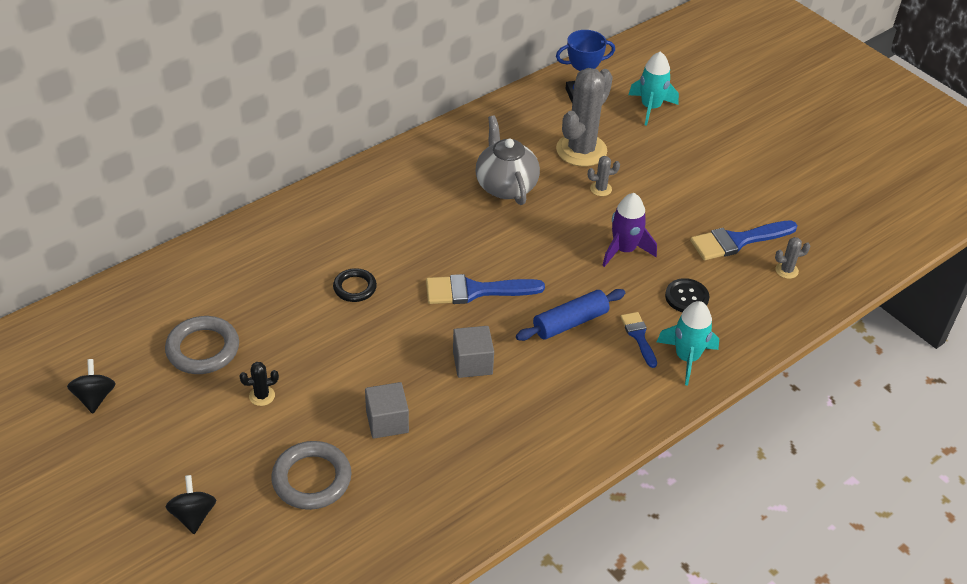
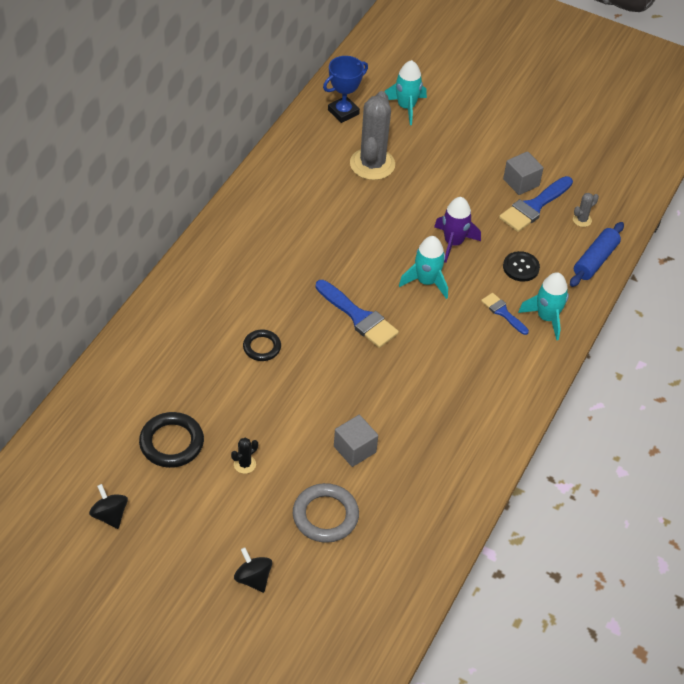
camera: 25 degrees left, 5 degrees up
(203, 349) = (171, 443): grey ring -> black ring
(472, 363) = (391, 378): grey cube -> grey cube (521, 182)
(475, 291) = (359, 317): blue brush -> blue brush turned 105 degrees counterclockwise
(505, 186) = (330, 216): grey teapot -> none
(570, 279) = (426, 282): none -> turquoise rocket
(570, 322) = (446, 319): blue rolling pin -> blue rolling pin (595, 260)
(601, 189) = (406, 195): grey cactus -> none

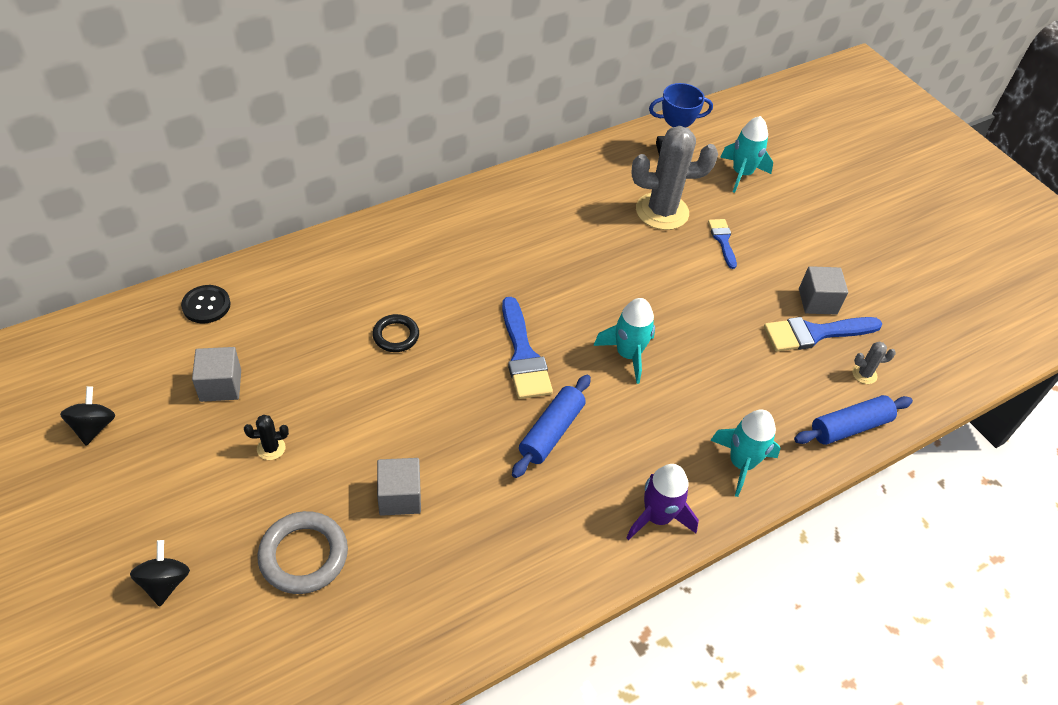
camera: 30 degrees right, 0 degrees up
(171, 443) = (220, 385): black ring -> grey cube
(372, 164) = (662, 211): grey cactus -> grey cactus turned 45 degrees clockwise
(416, 358) = (551, 432): none -> blue rolling pin
(453, 243) = (690, 328): purple rocket -> purple rocket (657, 517)
(503, 312) = (692, 431): blue brush -> blue brush (722, 240)
(521, 267) = (751, 391): black button -> black button (206, 305)

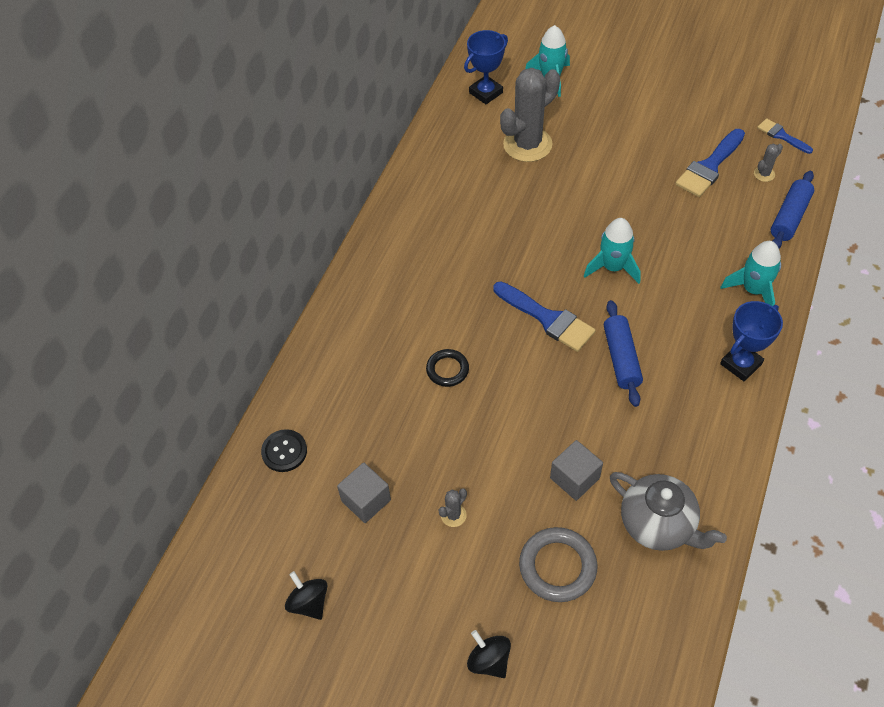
camera: 30 degrees left, 5 degrees up
(271, 448) = (453, 515): black cactus -> grey cactus
(426, 591) = (658, 524): none -> grey teapot
(657, 517) = (740, 364): purple rocket -> blue trophy
(722, 240) = (588, 139): blue brush -> blue brush (781, 136)
(817, 301) = (689, 142): grey cube -> none

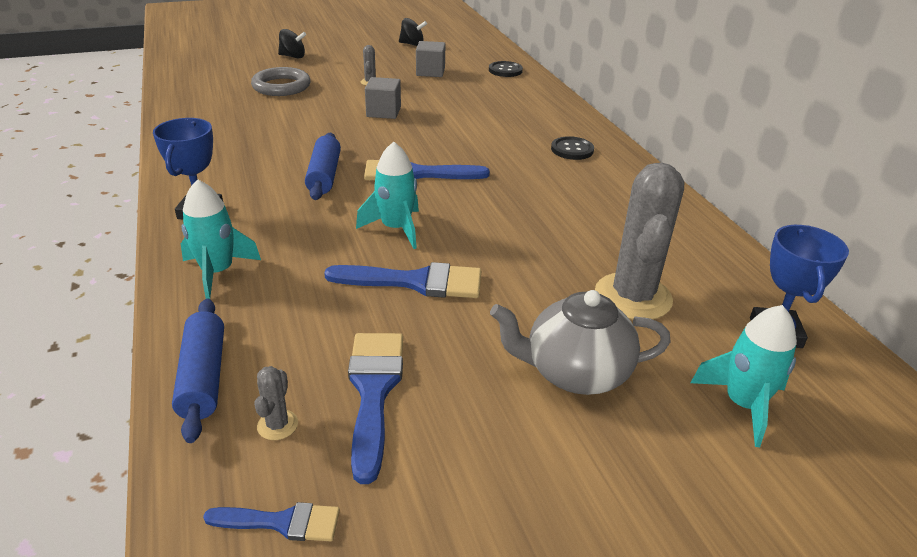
camera: 135 degrees right, 20 degrees down
(396, 279) = (572, 150): none -> black button
(447, 370) = (458, 125): black ring -> none
(574, 478) = (303, 115): grey cube -> grey cube (383, 112)
(621, 358) = (324, 175): blue rolling pin -> blue rolling pin turned 45 degrees clockwise
(637, 217) = (415, 282): none -> blue brush
(658, 524) = (222, 116): grey teapot -> grey teapot (575, 373)

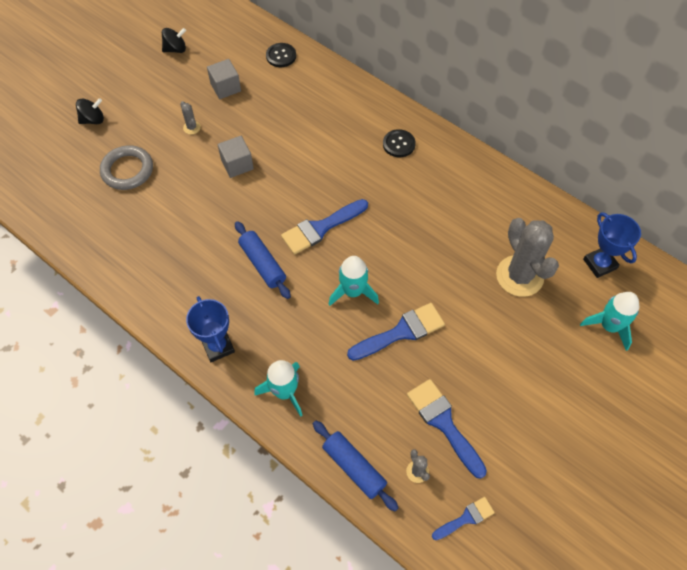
camera: 30 degrees left, 25 degrees up
(575, 373) = (526, 351): grey teapot -> none

